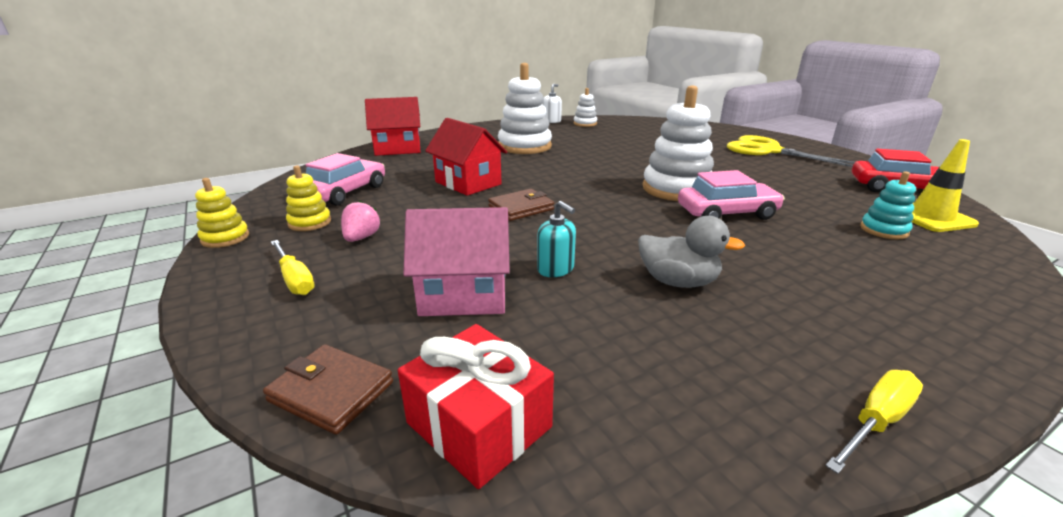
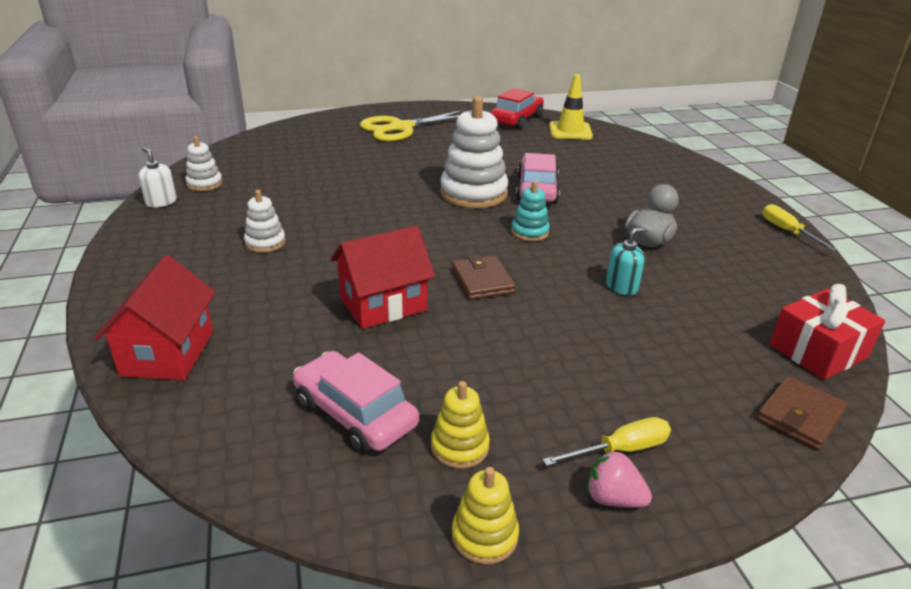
camera: 75 degrees left, 5 degrees up
(361, 238) = (525, 398): pink strawberry -> pink strawberry (613, 498)
(463, 295) = (662, 339): pink house -> none
(524, 146) = (265, 243): white stacking toy -> white stacking toy, size x0.51
(883, 230) = (585, 151): turquoise stacking toy -> turquoise stacking toy (529, 232)

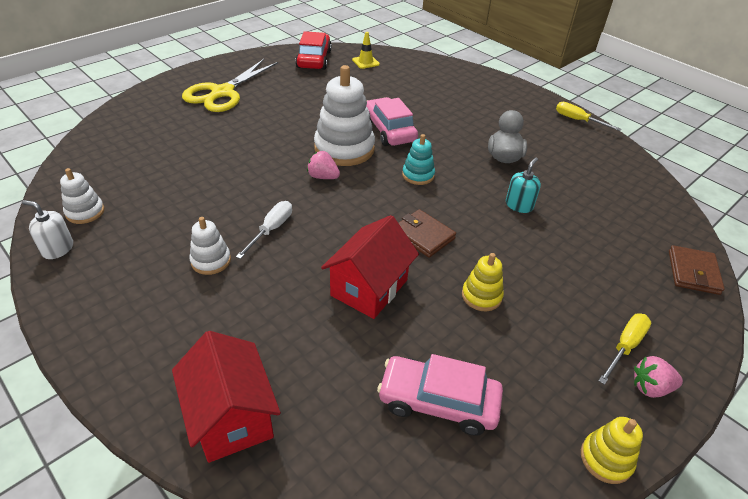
camera: 30 degrees left, 10 degrees up
(339, 235) = (271, 229): none -> white screwdriver
(429, 209) = (323, 177): none -> pink strawberry
(460, 447) = (532, 394): yellow stacking toy -> yellow stacking toy (481, 296)
(570, 131) = (365, 62): yellow traffic cone -> yellow traffic cone, size x0.63
(818, 351) = (665, 216): red gift -> none

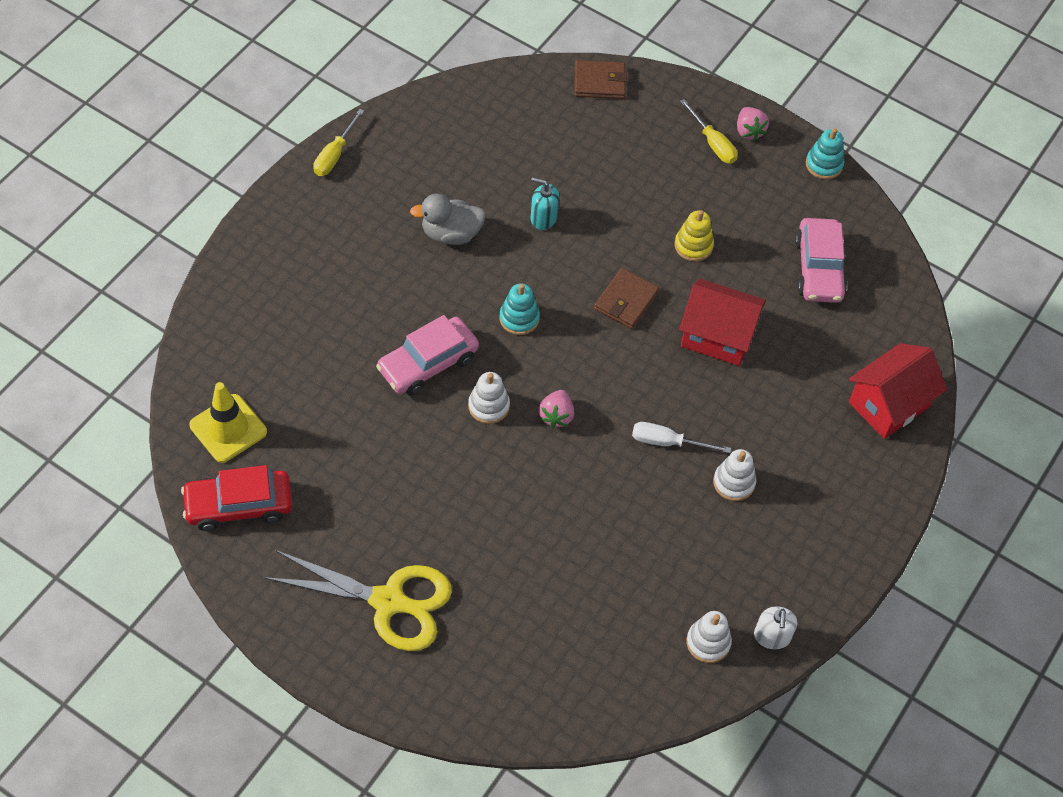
camera: 105 degrees left, 15 degrees up
(344, 149) = (488, 406): white stacking toy -> white stacking toy, size x0.51
(365, 62) = (228, 428): yellow traffic cone -> yellow traffic cone, size x1.60
(606, 459) = (824, 165): yellow stacking toy -> turquoise stacking toy
(625, 346) = (713, 143): yellow screwdriver -> yellow screwdriver turned 150 degrees counterclockwise

